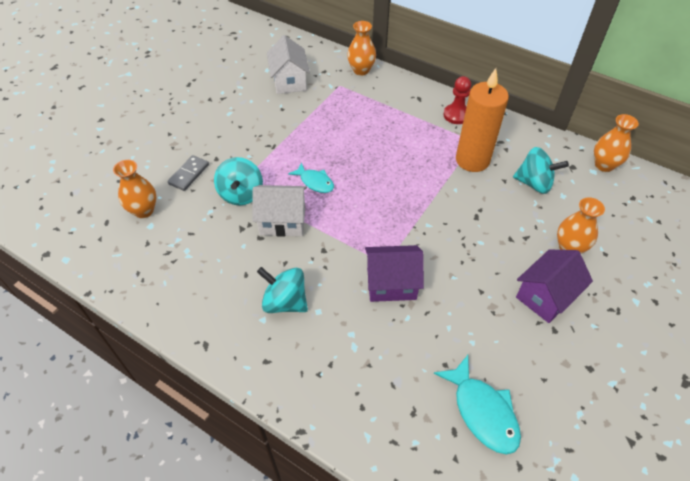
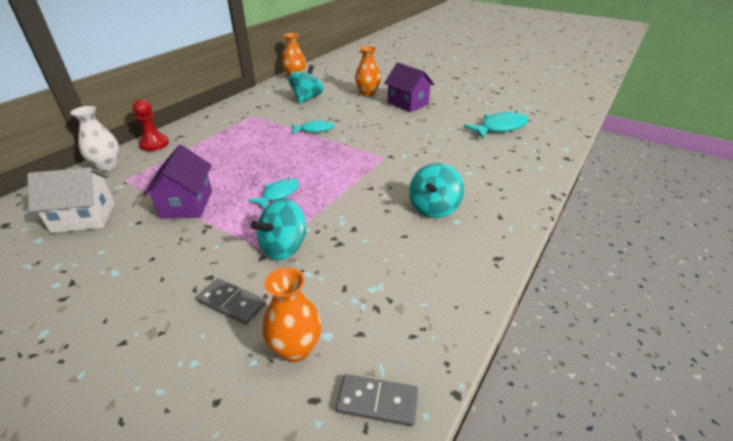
camera: 90 degrees left, 15 degrees down
(95, 252) = (377, 401): none -> grey domino
(241, 194) = (284, 247): turquoise spinning top -> turquoise spinning top turned 135 degrees clockwise
(282, 221) = (331, 213): white house -> none
(361, 70) = (107, 166): orange vase -> white vase
(391, 284) = (405, 155): purple house -> purple house (187, 204)
(446, 197) = (314, 129): none -> turquoise fish
(456, 115) = (215, 120): red pawn -> red pawn (154, 144)
(472, 160) = (275, 117): orange candle -> none

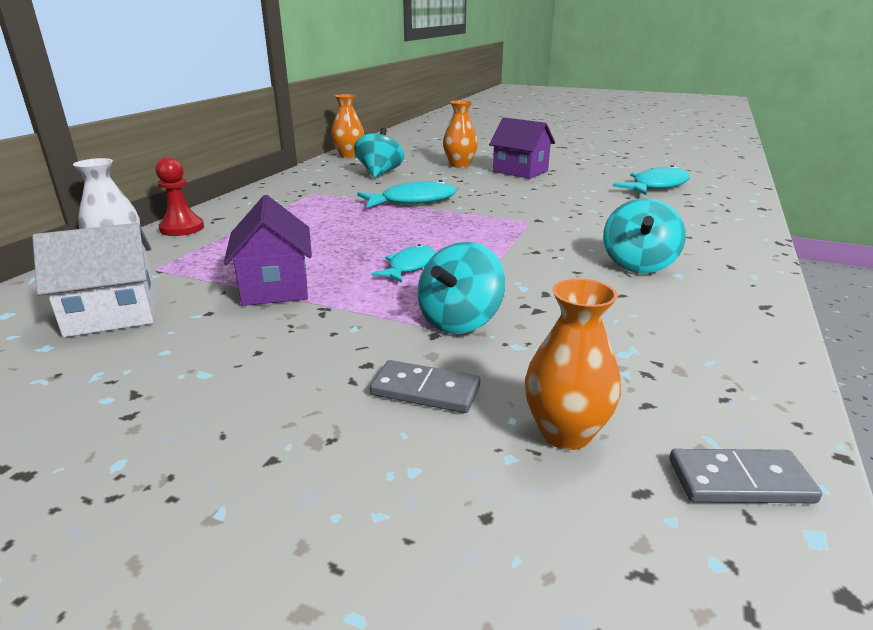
camera: 10 degrees left, 10 degrees down
(314, 129) = (413, 201): turquoise fish -> turquoise fish, size x1.59

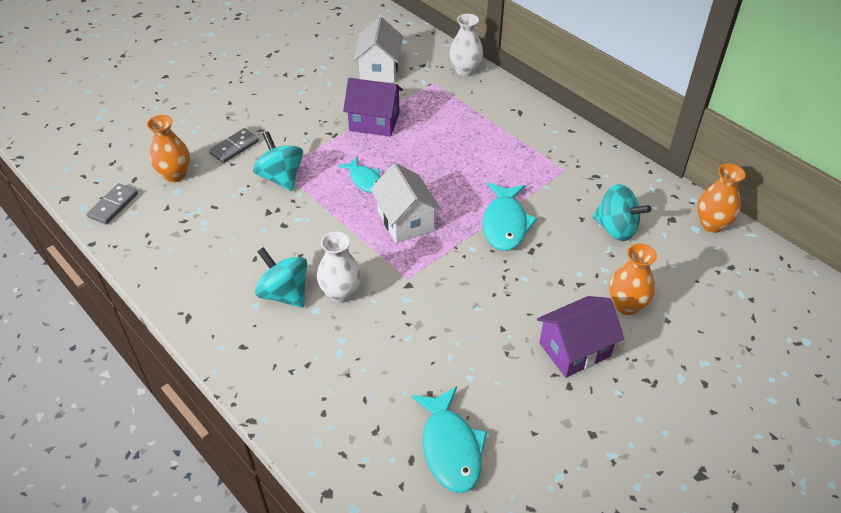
camera: 115 degrees right, 20 degrees up
(182, 228) = (504, 95): red pawn -> none
(456, 235) = (405, 221): none -> white house
(592, 241) = (341, 293): none -> white vase

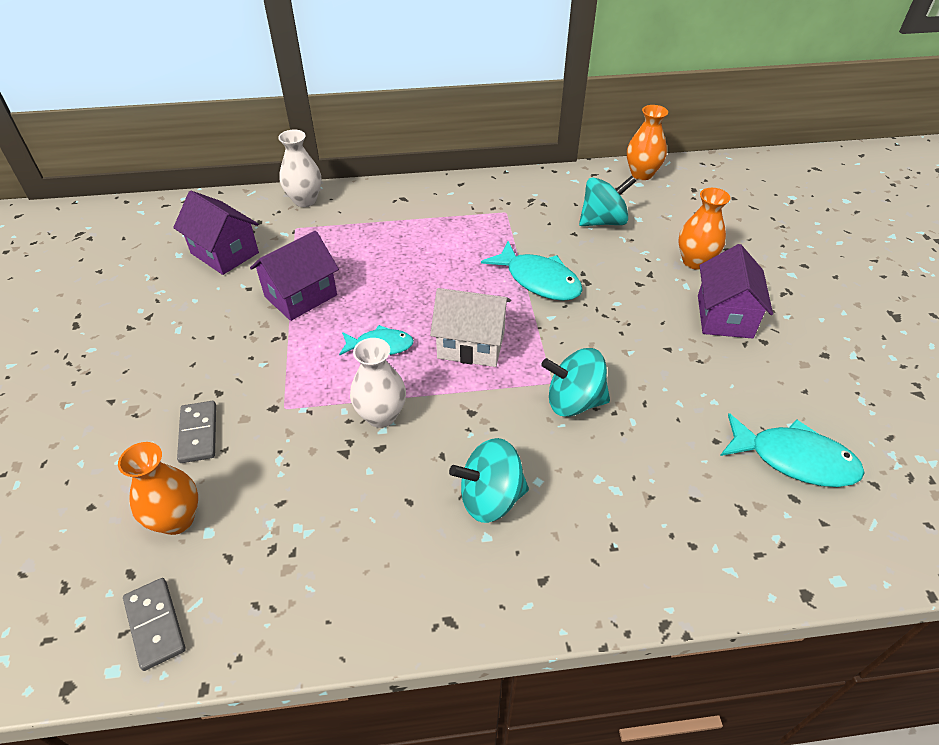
camera: 55 degrees left, 0 degrees up
(281, 177) = (300, 413): turquoise spinning top -> turquoise spinning top (574, 401)
(341, 293) = (530, 446): white vase -> white vase (381, 415)
(379, 69) = (224, 253): white house -> purple house

